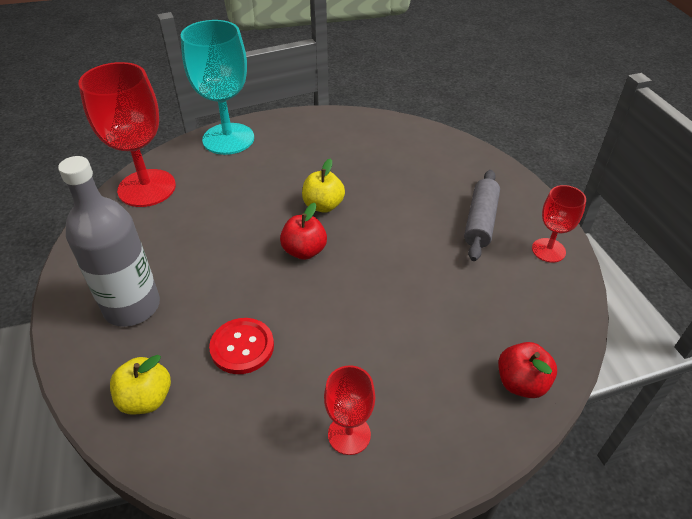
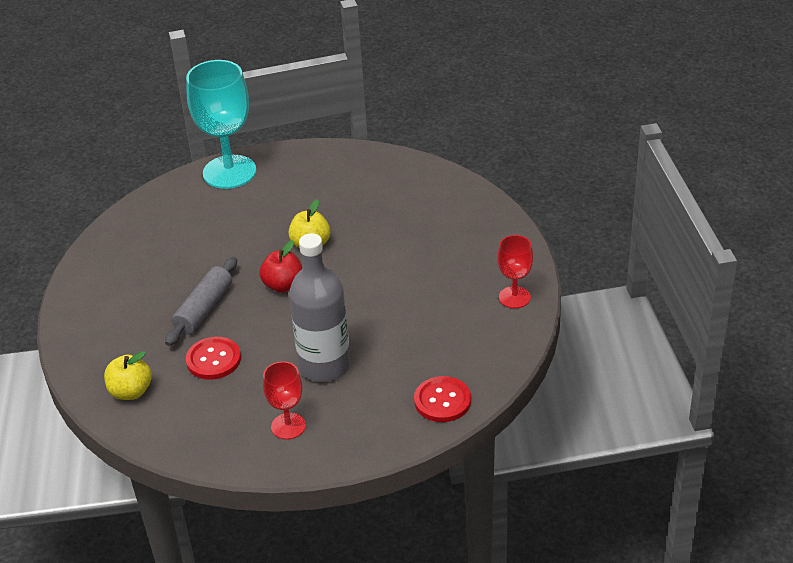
camera: 10 degrees right, 5 degrees down
(132, 306) = (123, 323): grey bottle -> grey bottle (324, 366)
(147, 188) = (143, 219): red goblet -> none
(480, 221) = (459, 267): grey rolling pin -> grey rolling pin (204, 309)
(521, 383) = (442, 401): red apple -> red button

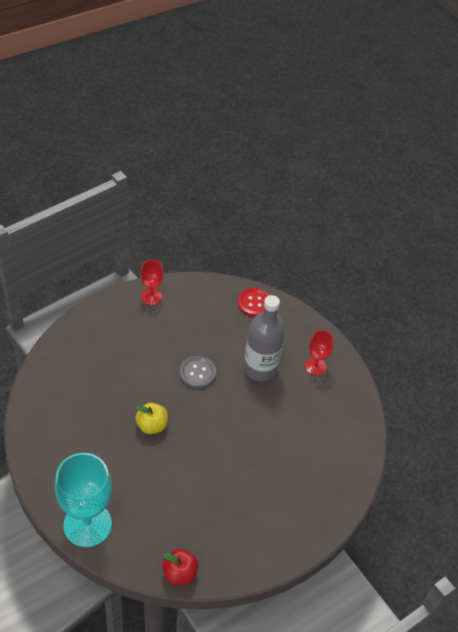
camera: 125 degrees left, 10 degrees up
(131, 392) = (341, 463): yellow apple -> none
(204, 309) = (248, 460): grey rolling pin -> none
(213, 360) = (288, 430): red button -> none
(283, 285) = (201, 423): red apple -> red apple (179, 573)
(358, 304) = (197, 373): none -> grey button

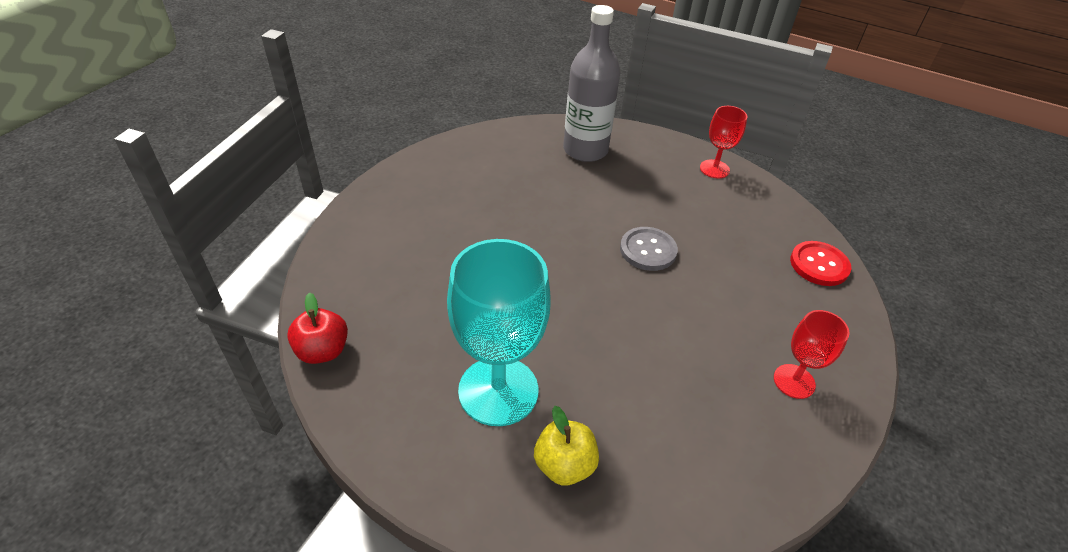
camera: 65 degrees right, 5 degrees down
(87, 524) = (353, 235): turquoise goblet -> turquoise goblet (498, 391)
(152, 425) = (531, 238): yellow apple -> yellow apple (564, 465)
(260, 368) = (720, 313): grey bottle -> grey bottle (585, 150)

